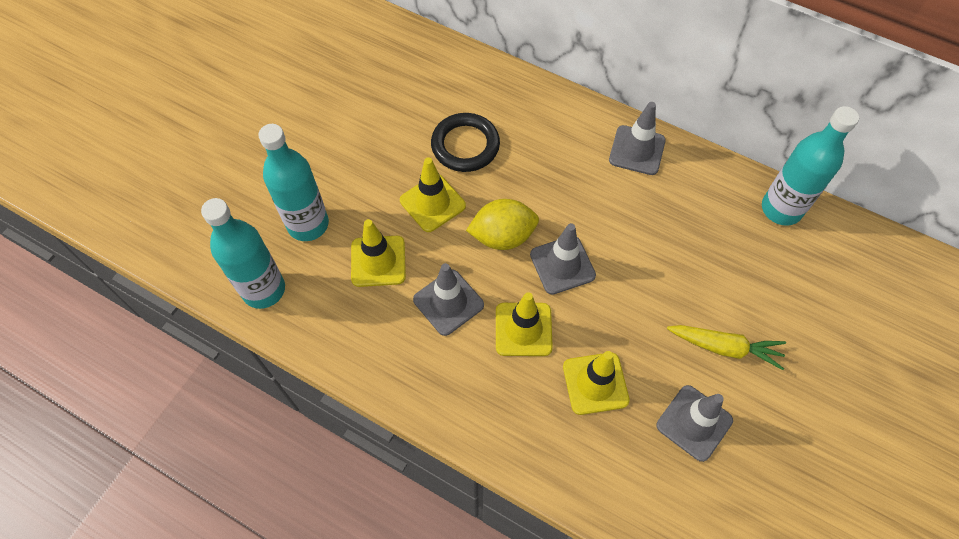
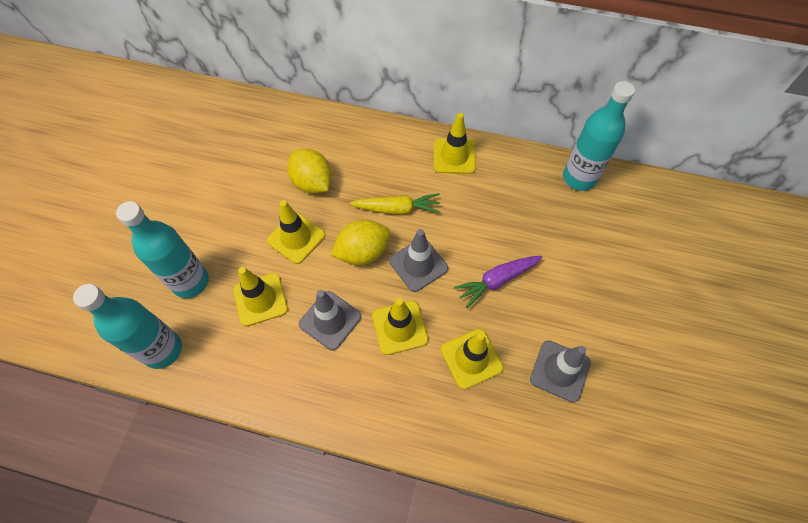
camera: 15 degrees left, 0 degrees up
(465, 145) = (312, 183): black ring -> yellow lemon
(637, 150) = (454, 156): grey traffic cone -> yellow traffic cone
(648, 305) = (496, 281): none -> purple carrot
(725, 347) = (567, 301): yellow carrot -> yellow carrot (398, 209)

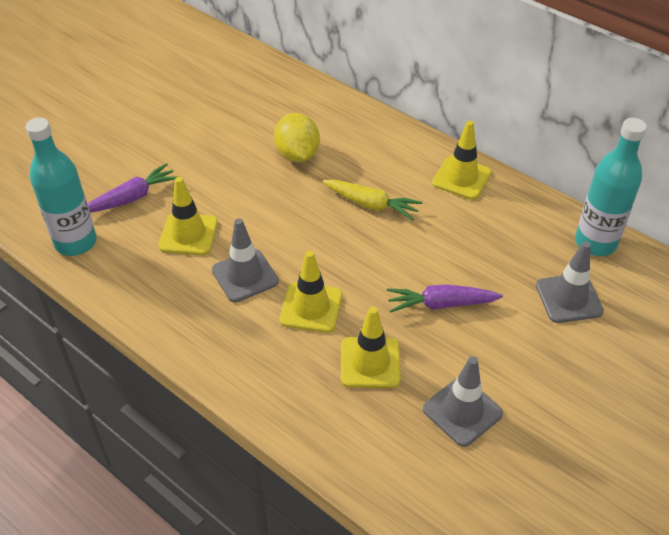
camera: 25 degrees right, 15 degrees down
(190, 282) = (133, 197): turquoise bottle -> purple carrot
(296, 238) = (253, 195): yellow traffic cone -> none
(362, 252) = (312, 230): yellow lemon -> none
(418, 264) = (364, 260): grey traffic cone -> grey traffic cone (568, 298)

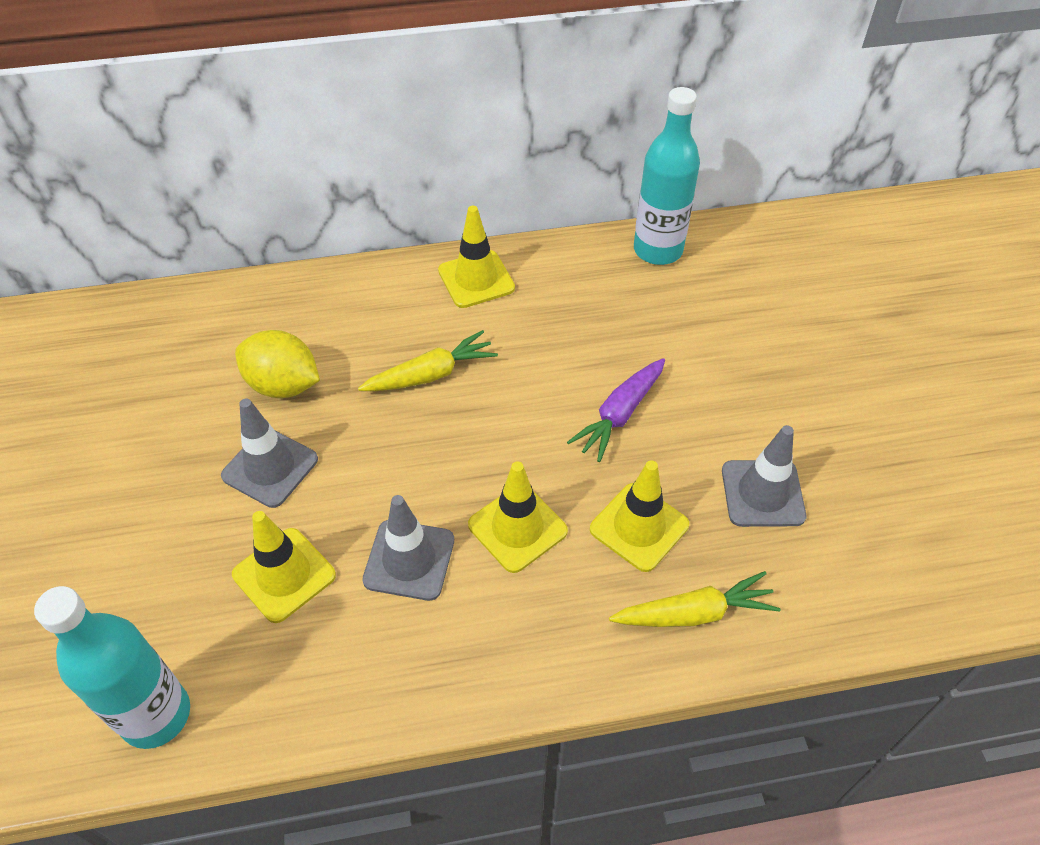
camera: 50 degrees left, 5 degrees up
(133, 197) = (153, 596): purple carrot -> none
(338, 426) = (695, 613): none -> yellow carrot
(568, 298) = (703, 317): grey traffic cone -> grey traffic cone (270, 467)

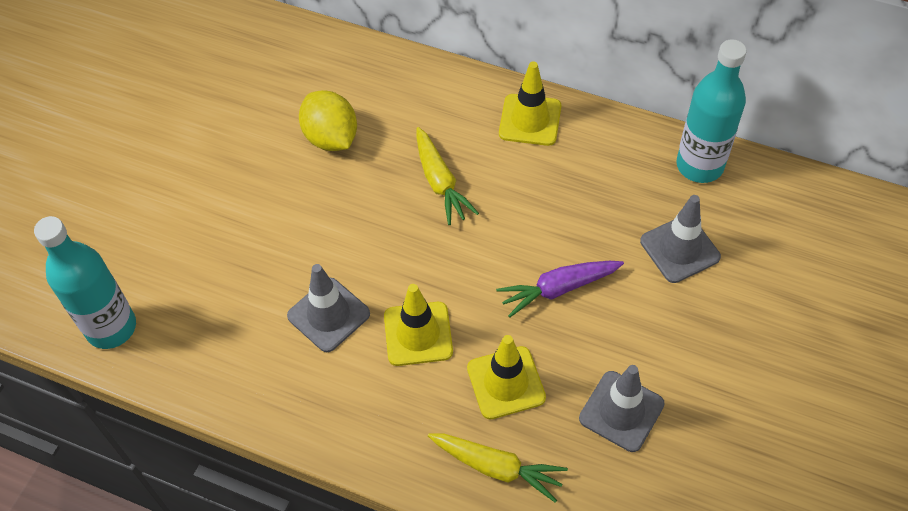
camera: 35 degrees right, 5 degrees up
(270, 467) = (282, 196): grey traffic cone -> grey traffic cone (680, 249)
(284, 575) = (242, 279): yellow traffic cone -> none
(431, 374) = (440, 183): yellow carrot -> yellow carrot turned 60 degrees clockwise

